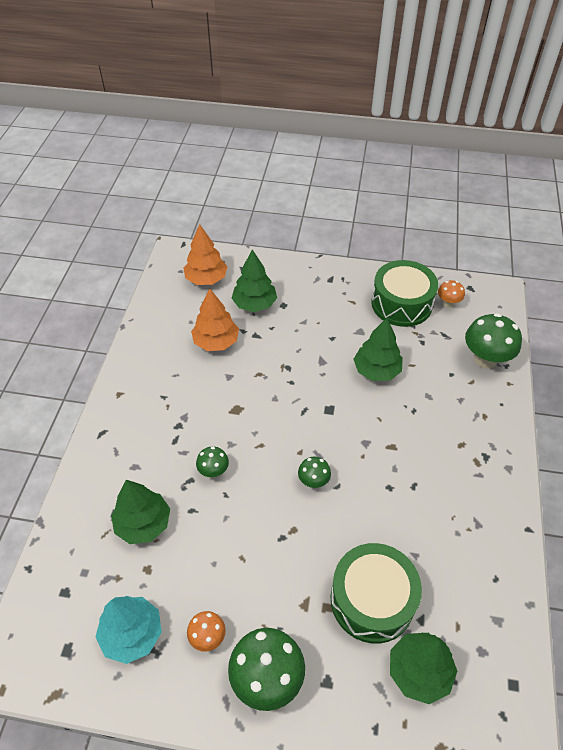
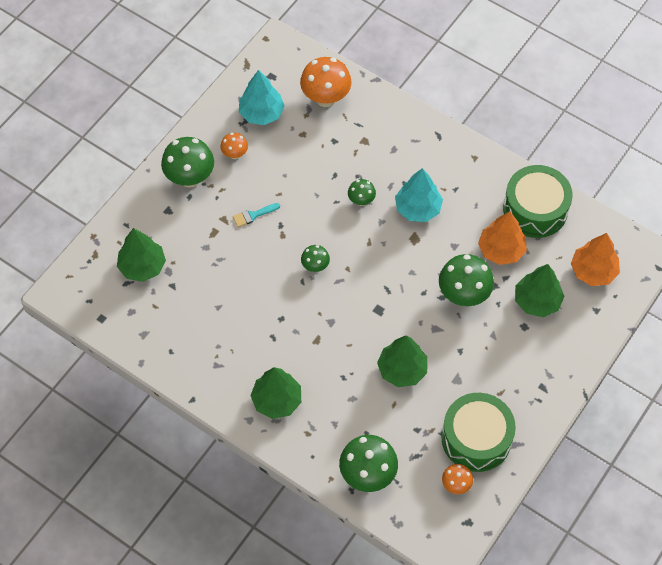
camera: 115 degrees right, 10 degrees up
(84, 566) = (325, 98): none -> orange mushroom
(143, 524) = (340, 141): green tree -> green tree (277, 400)
(200, 419) = (418, 208): none -> turquoise tree
(277, 353) = (463, 295): none -> green mushroom
(283, 573) = (253, 215): none -> turquoise brush
(372, 599) = (203, 262): green drum -> green drum (535, 209)

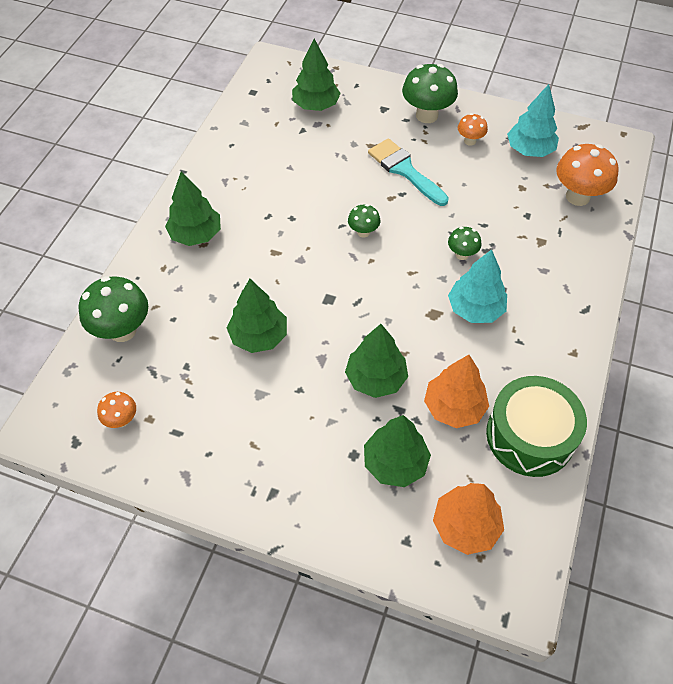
camera: 75 degrees right, 5 degrees down
(253, 215) = (404, 170): turquoise brush -> turquoise brush, size x1.93
(463, 295) = (375, 378): green mushroom -> green tree
(476, 438) = (186, 430): green drum -> none

